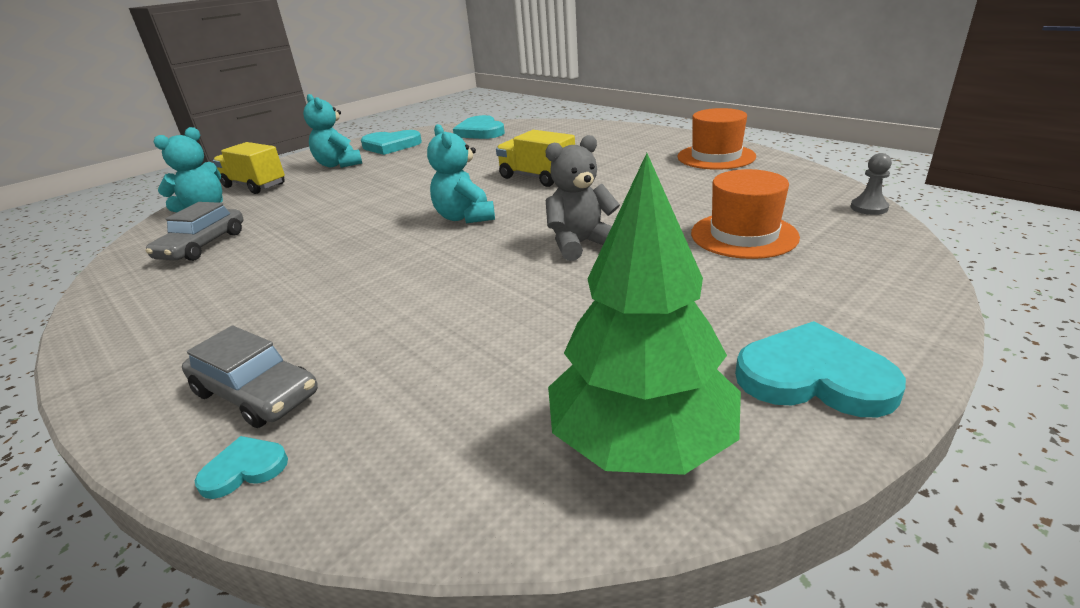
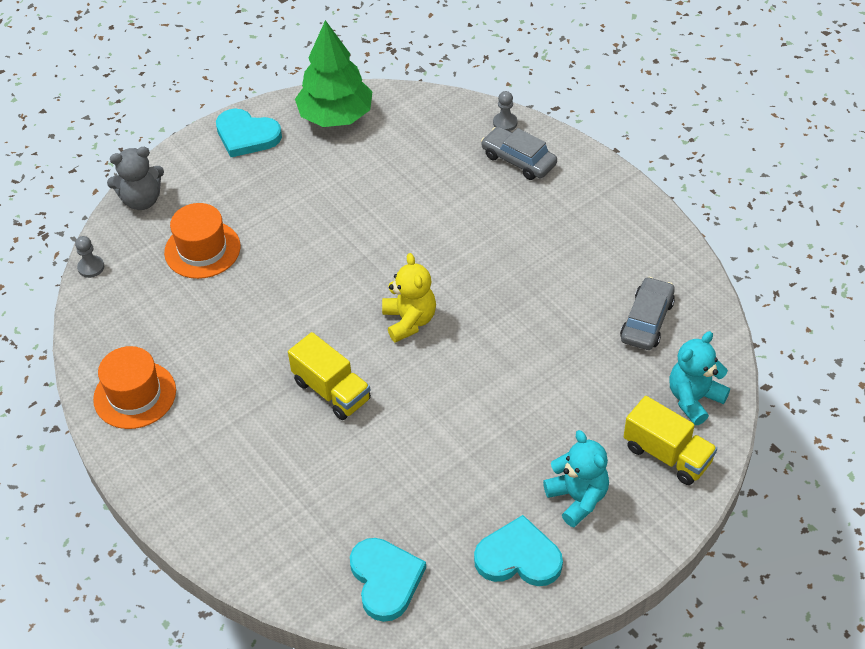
camera: 175 degrees left, 20 degrees up
(244, 469) = (505, 123): turquoise heart -> grey pawn
(465, 217) = (409, 321): turquoise teddy bear -> yellow teddy bear
(580, 244) = (321, 260): grey teddy bear -> grey teddy bear (142, 200)

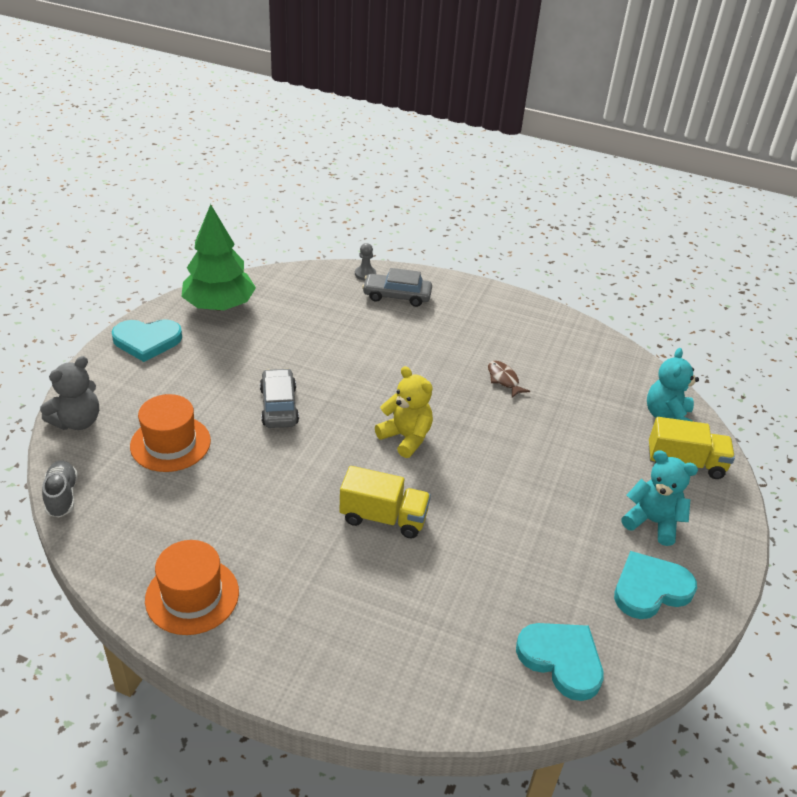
camera: 35 degrees left, 10 degrees down
(91, 267) = (62, 496): grey pawn -> grey shoe
(554, 294) = (504, 379): none -> brown fish
(647, 321) = (586, 375): grey car -> grey car (279, 406)

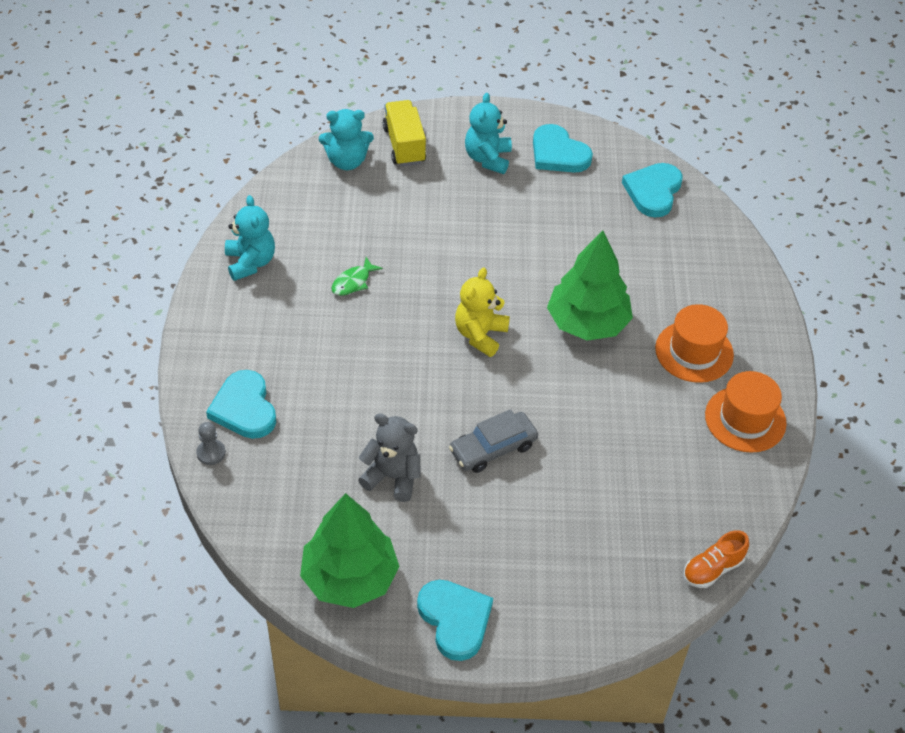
camera: 110 degrees left, 10 degrees up
(62, 496) = (712, 569): grey shoe -> orange shoe
(77, 421) = (616, 614): grey teddy bear -> grey teddy bear (392, 477)
(170, 443) = (597, 515): orange hat -> orange hat (694, 352)
(383, 517) = (587, 323): yellow truck -> green tree
(397, 296) = (244, 408): grey car -> turquoise heart
(504, 379) = (353, 282): brown fish -> green fish
(548, 331) = (250, 262): none -> turquoise teddy bear

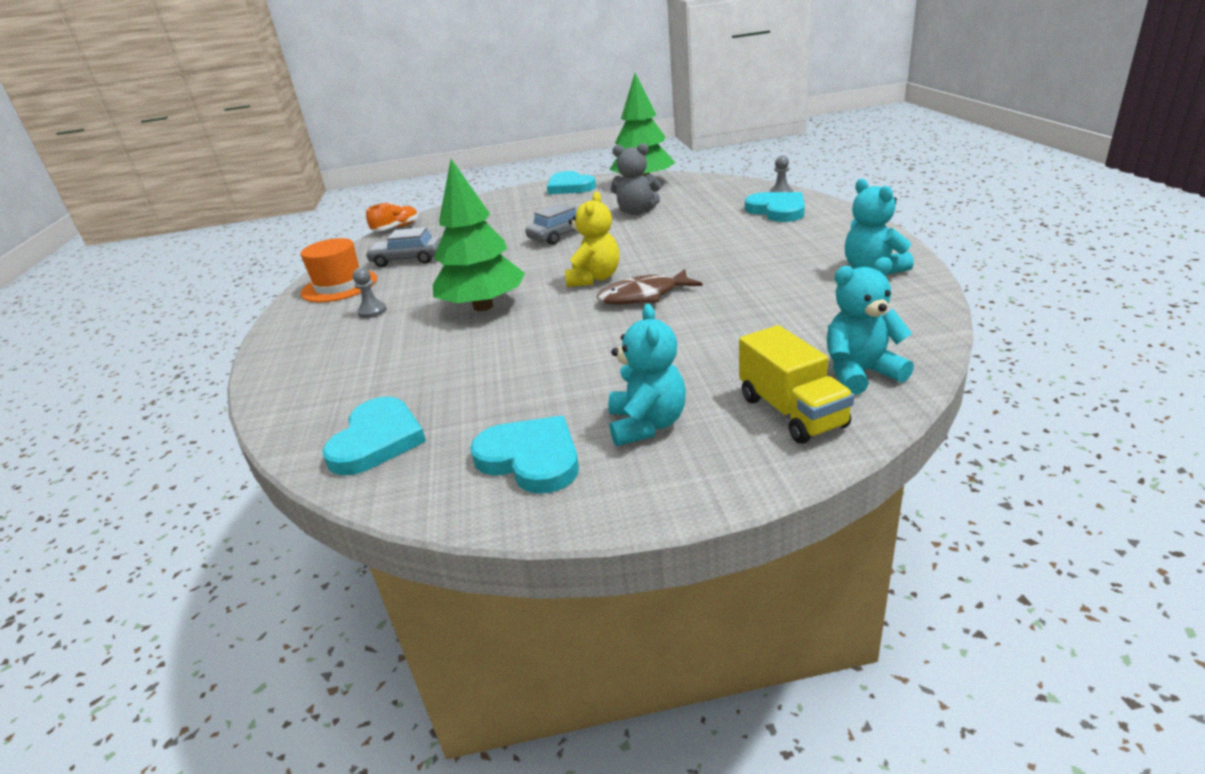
camera: 175 degrees right, 20 degrees down
(353, 282) = (748, 281): green fish -> none
(446, 290) = (643, 296): none -> brown fish
(677, 456) = (408, 259): none -> grey car
(694, 352) = (372, 311): orange hat -> grey pawn

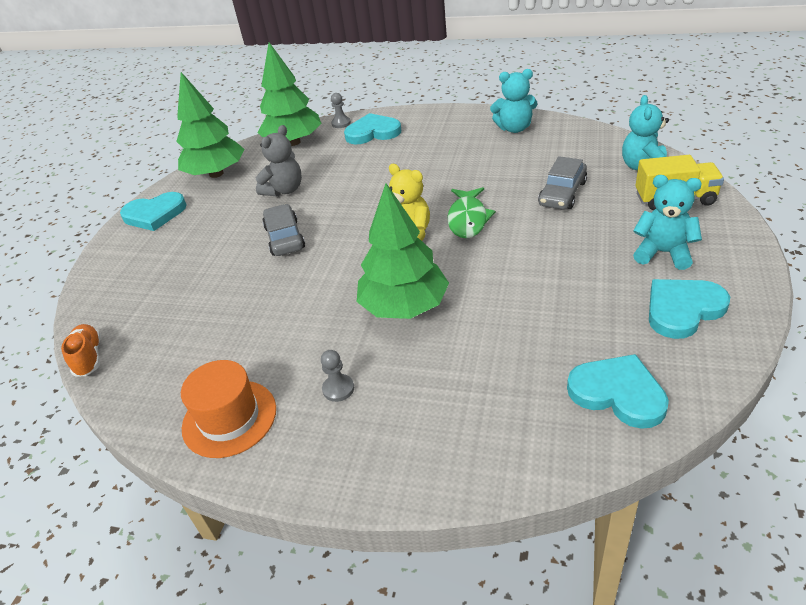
camera: 65 degrees left, 10 degrees up
(408, 259) = (215, 352): grey car -> grey car (562, 193)
(643, 296) = (468, 219): brown fish -> green fish
(723, 189) = (293, 142): none -> green tree

